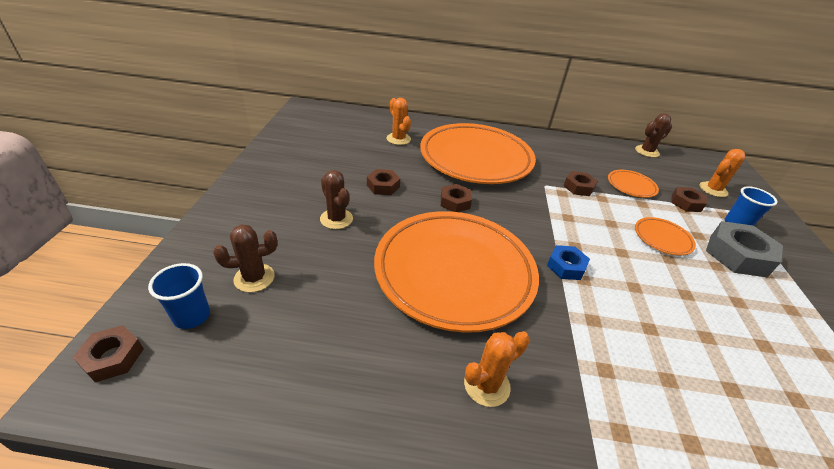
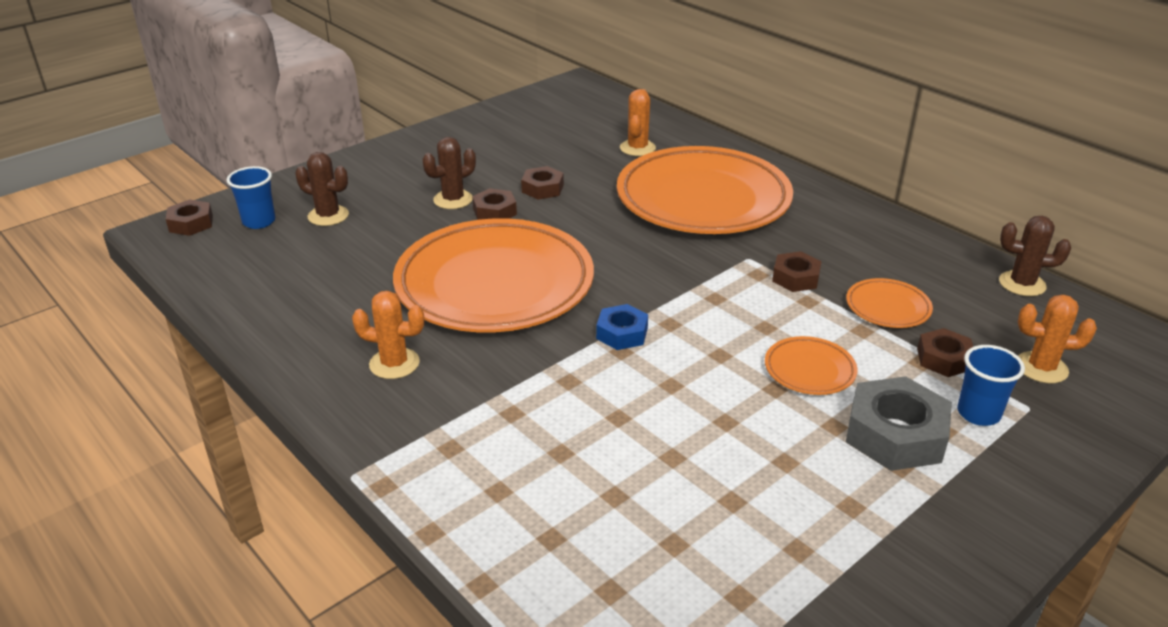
camera: 45 degrees right, 5 degrees down
(336, 219) = (453, 200): brown cactus -> brown cactus turned 45 degrees clockwise
(455, 202) = (598, 231): brown nut -> brown nut (494, 212)

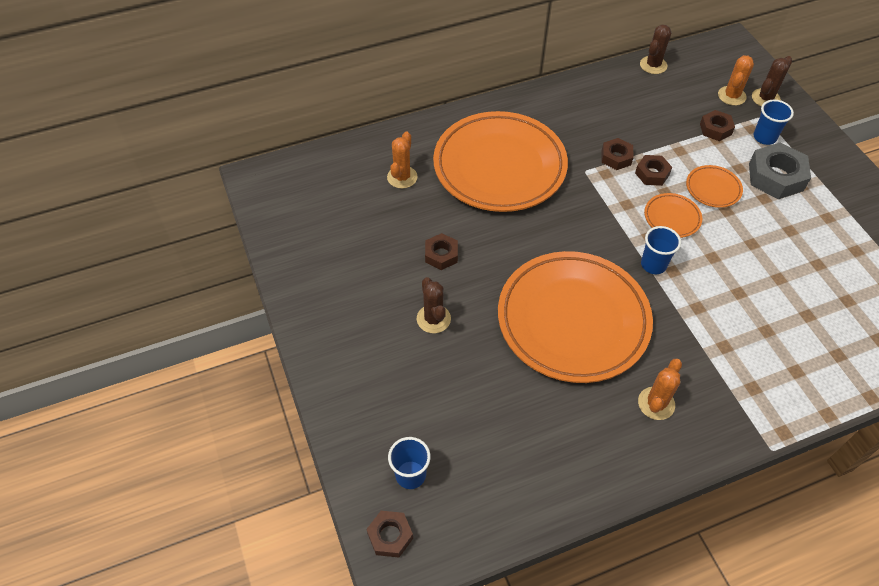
camera: 70 degrees left, 20 degrees up
(328, 216) = (423, 416): brown cactus -> brown cactus (765, 98)
(494, 212) = (465, 295): brown nut -> brown nut (652, 174)
(622, 333) = (653, 265): blue nut -> blue cup
(637, 148) = (402, 177): orange cactus -> orange cactus turned 75 degrees clockwise
(887, 308) = (660, 130): orange plate -> orange plate (672, 218)

